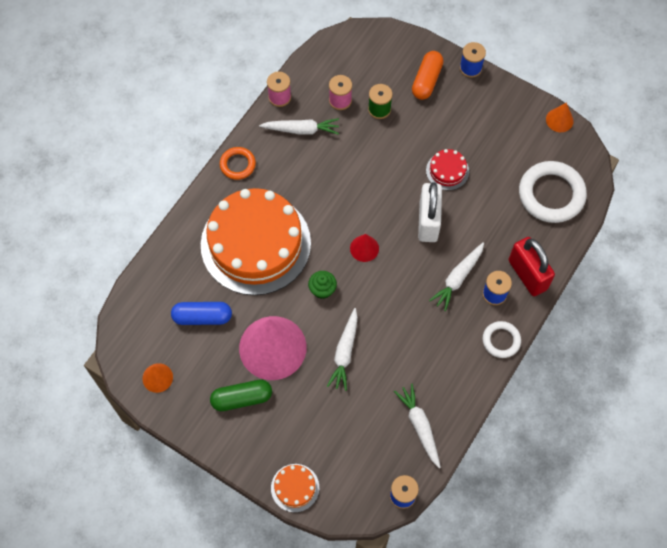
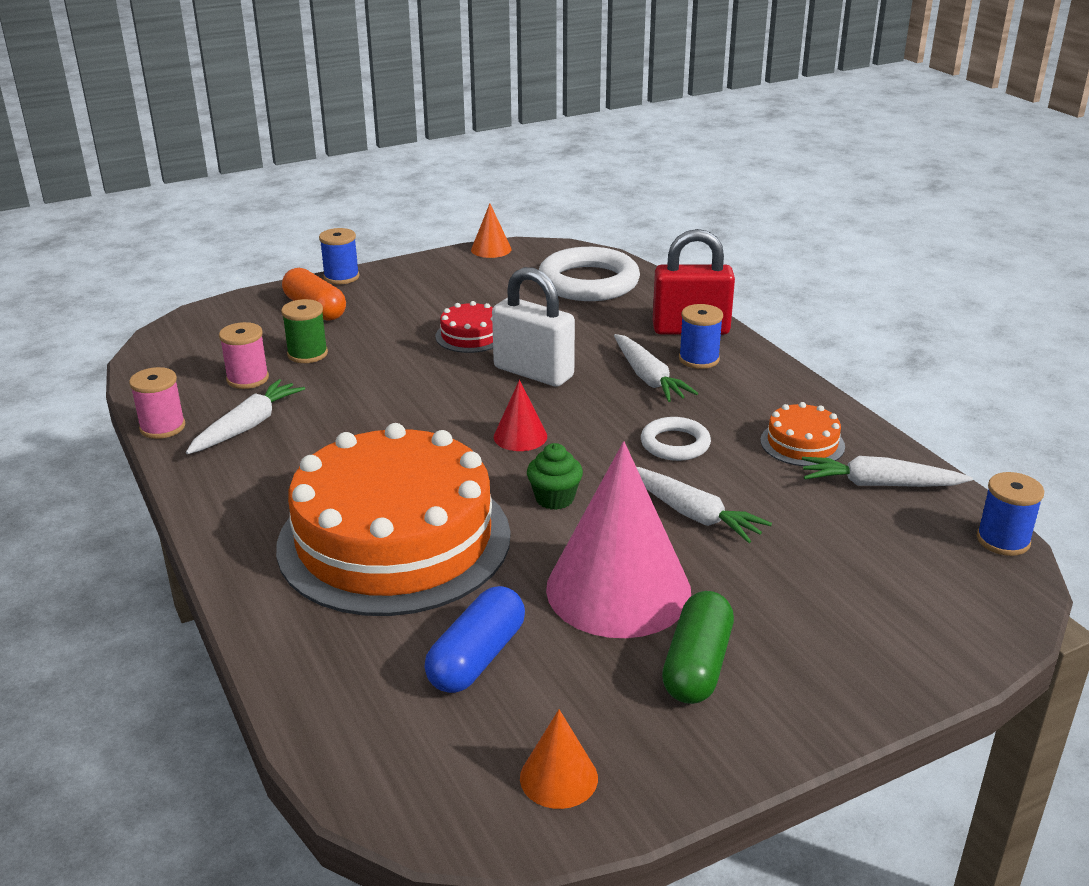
camera: 60 degrees left, 35 degrees down
(237, 165) = (221, 508): orange ring -> none
(295, 488) = (934, 660): orange cake -> orange cake (802, 443)
(501, 340) = (777, 376): white ring -> white ring (675, 444)

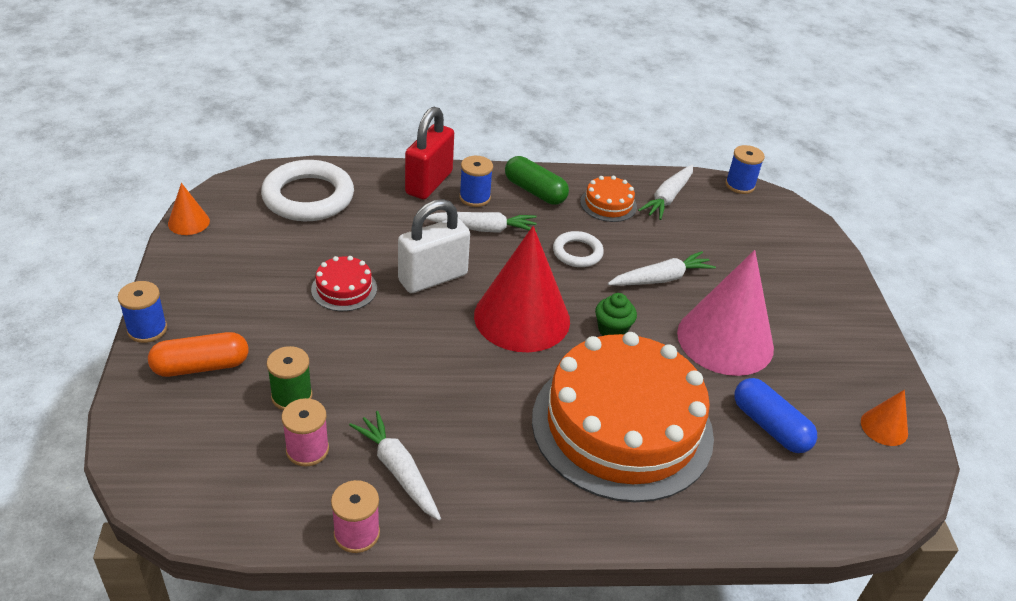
camera: 70 degrees left, 10 degrees up
(520, 436) = (522, 317): red cone -> red cone, size x2.23
(697, 665) = (806, 337): green capsule -> green capsule (535, 191)

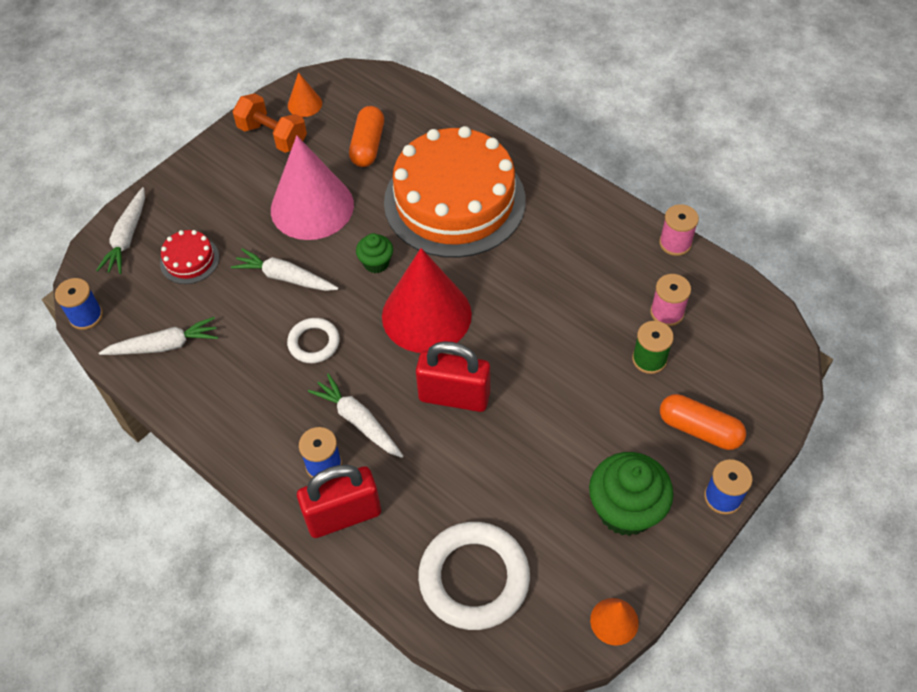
camera: 130 degrees left, 15 degrees up
(227, 281) = (625, 510): none -> green cupcake
(344, 289) = (534, 434): red cake -> red cake (189, 260)
(398, 470) = (620, 263): white carrot -> white carrot (127, 237)
(433, 278) = (454, 396): white padlock -> red padlock
(535, 191) = (262, 434): green capsule -> none
(608, 204) = (221, 374): orange cake -> none
(770, 426) = (368, 145): blue capsule -> orange capsule
(853, 377) = (273, 136): none -> orange dumbbell

